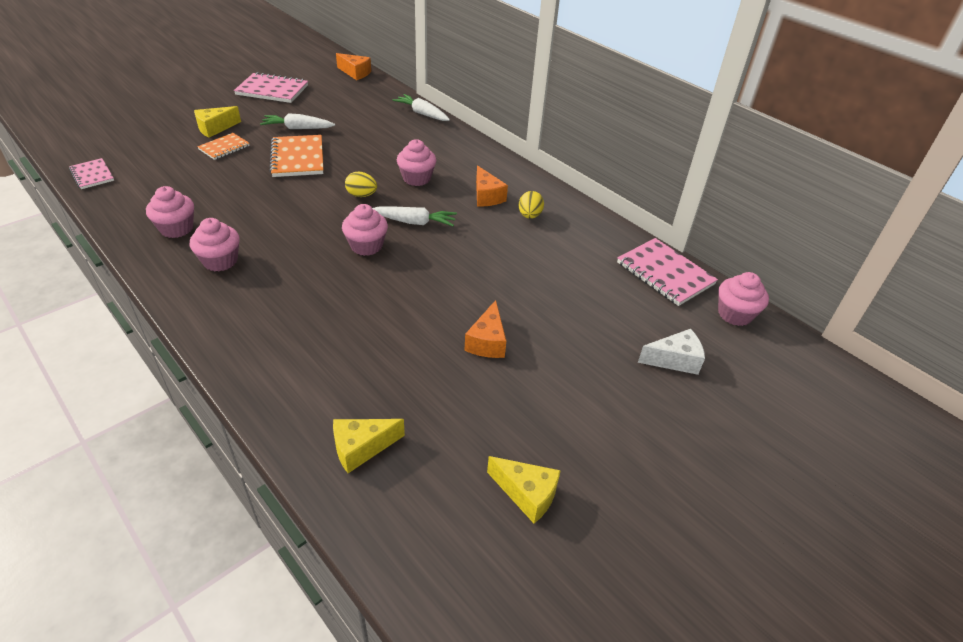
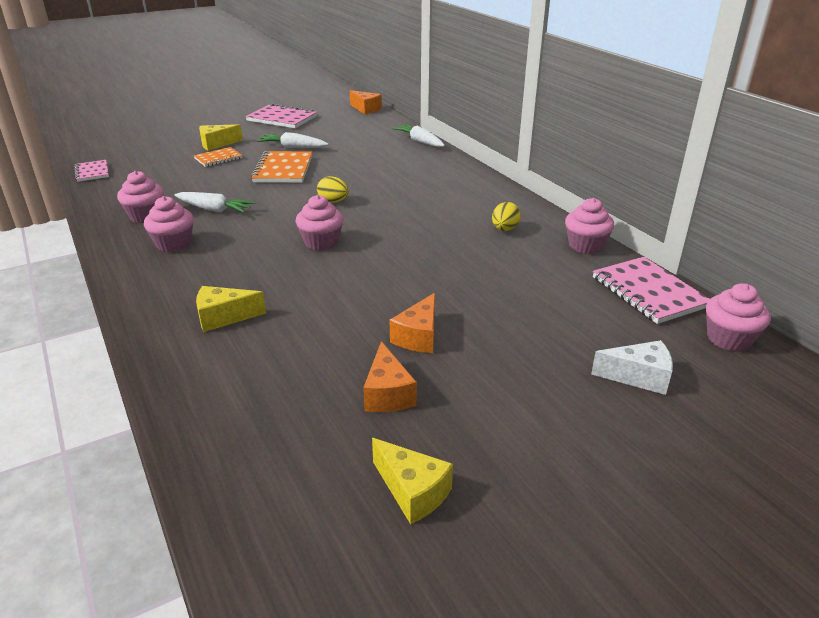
camera: 15 degrees right, 10 degrees down
(361, 448) = (242, 420): yellow cheese -> yellow cheese (224, 317)
(415, 222) = (379, 226): white carrot -> white carrot (214, 209)
(416, 178) = (394, 191): pink cupcake -> pink cupcake (585, 246)
(486, 196) = (463, 210): orange cheese -> orange cheese (387, 393)

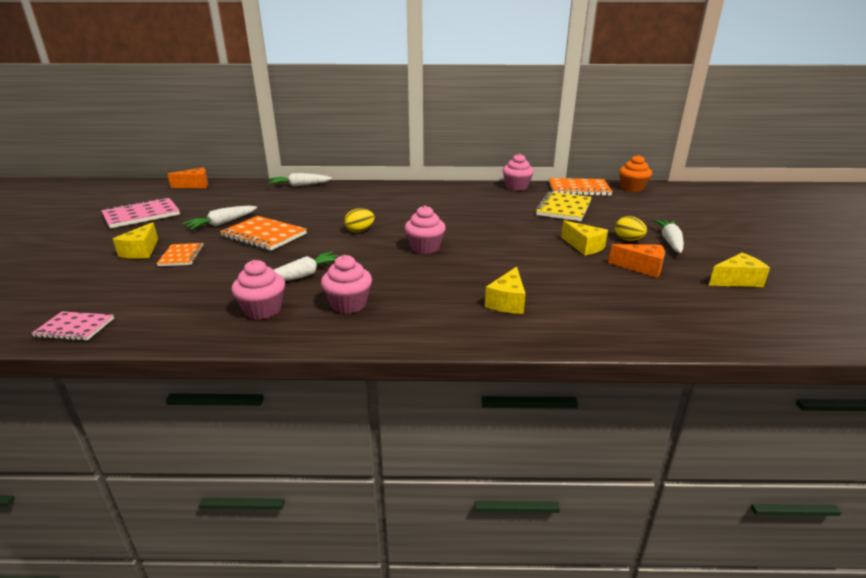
camera: 60 degrees left, 5 degrees down
(418, 336) = (584, 246): orange cheese -> yellow cheese
(504, 229) = (474, 197): yellow egg -> yellow egg (628, 240)
(513, 408) = (670, 241): none -> white carrot
(545, 296) = (563, 208): none -> yellow notebook
(638, 377) = (655, 211): white cheese -> none
(648, 292) = (579, 189): pink notebook -> orange notebook
(729, 339) = (632, 188): pink cupcake -> orange cupcake

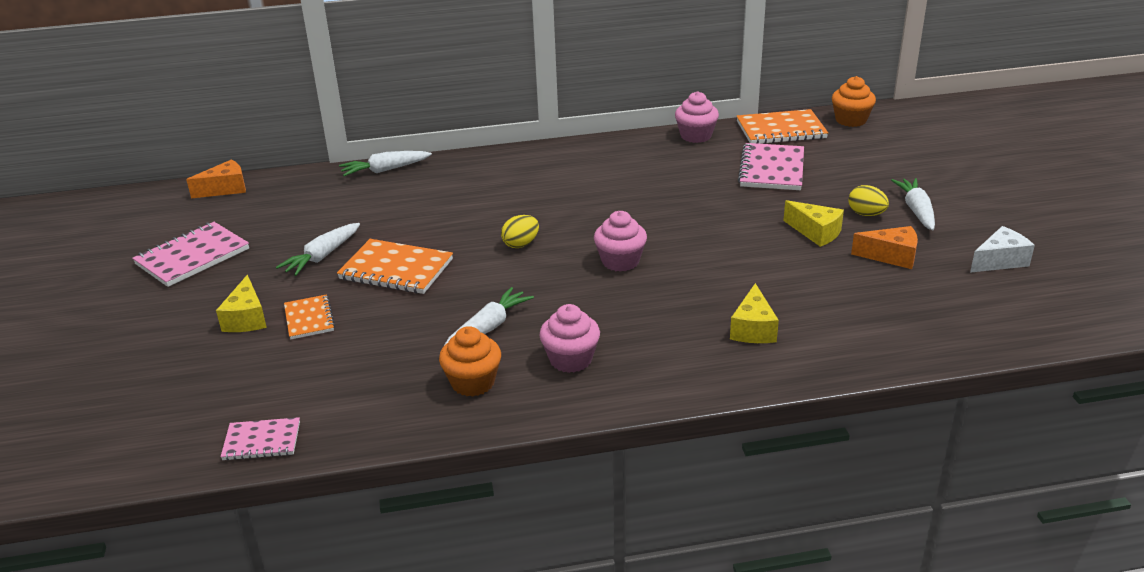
camera: 10 degrees left, 5 degrees up
(263, 310) = (473, 382): pink cupcake -> orange cupcake
(563, 208) = (771, 169): yellow notebook -> pink notebook
(736, 280) = (1000, 261): yellow cheese -> white cheese

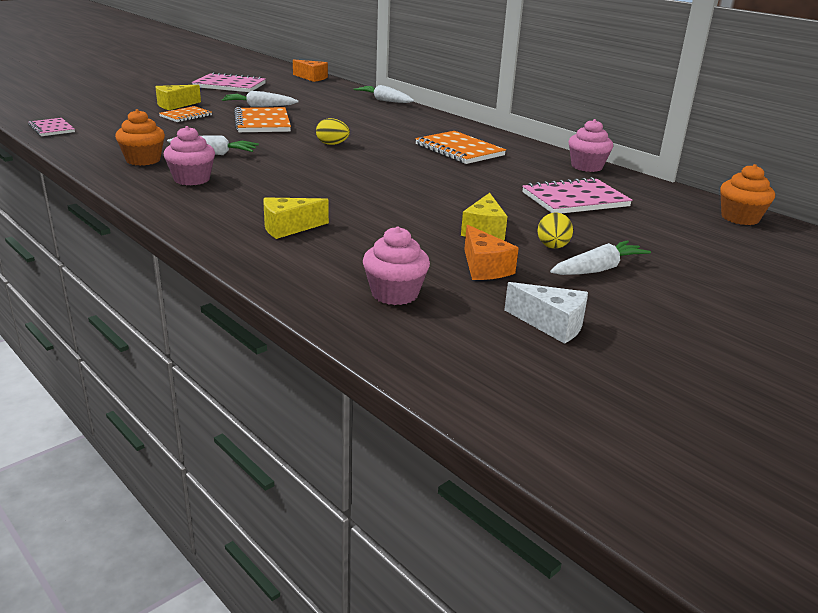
camera: 55 degrees right, 5 degrees down
(620, 261) = (343, 173): pink cupcake -> pink cupcake (395, 294)
(781, 130) = (658, 193): orange notebook -> orange notebook (459, 150)

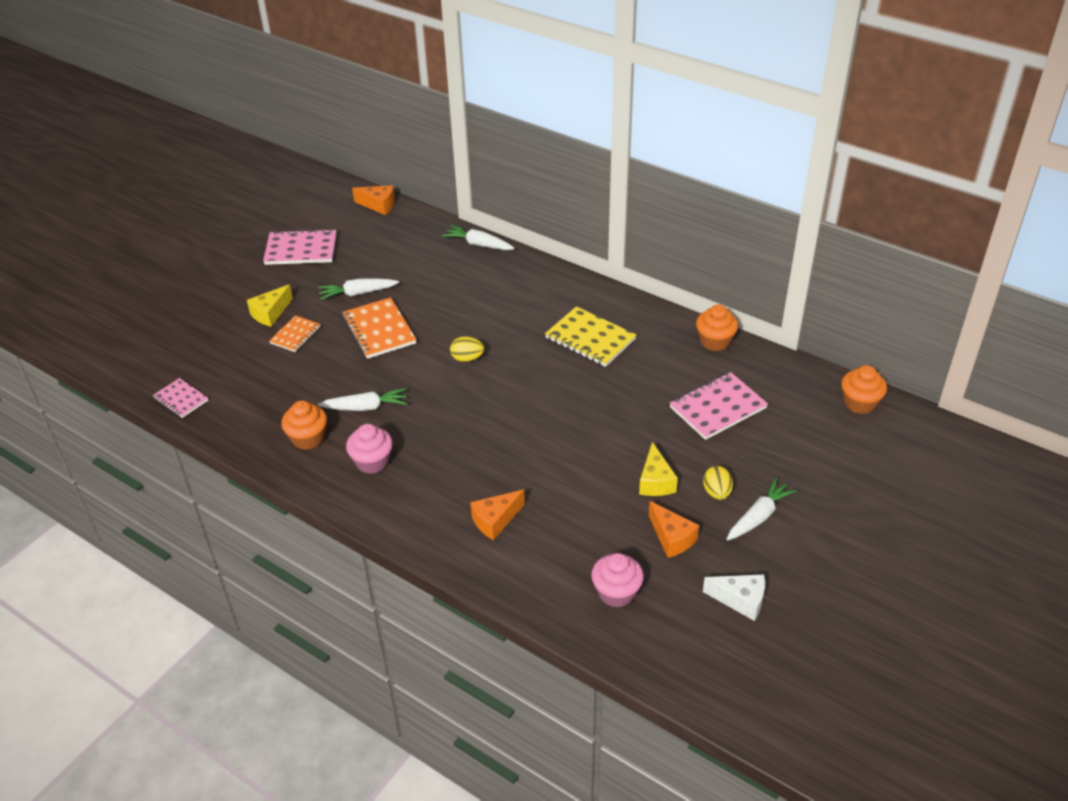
camera: 10 degrees left, 15 degrees up
(288, 228) = (495, 520): yellow cheese -> orange cheese
(459, 150) = (590, 339): orange notebook -> yellow notebook
(586, 167) = (715, 341): pink cupcake -> orange cupcake

